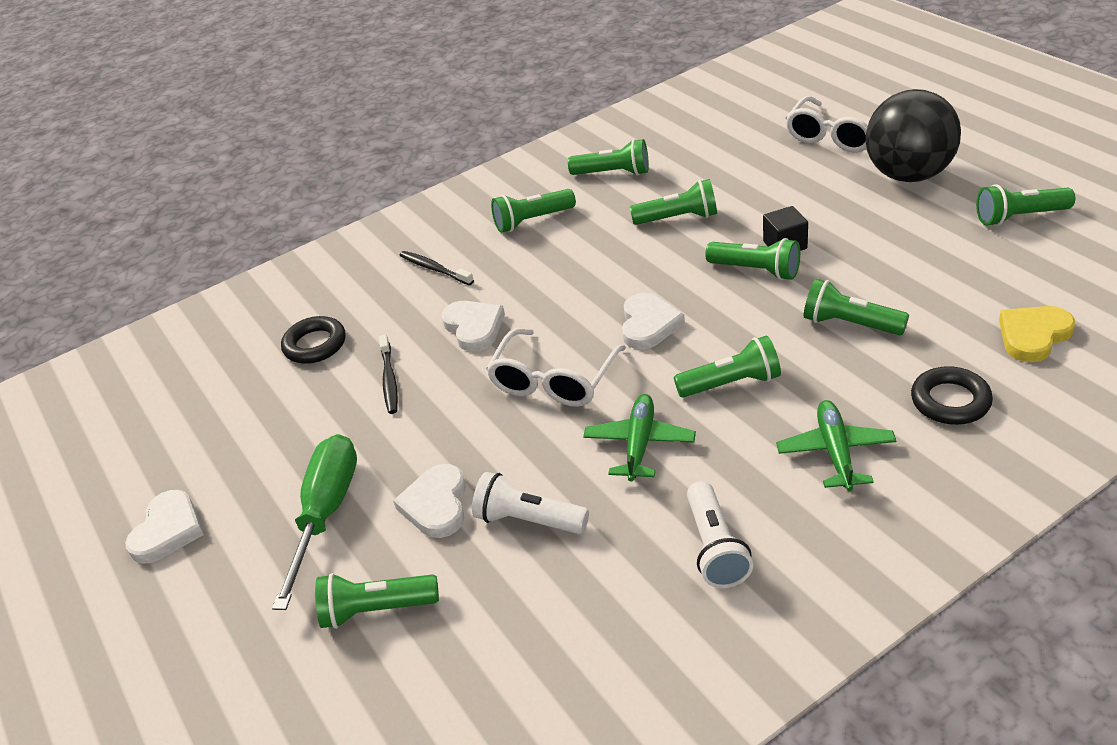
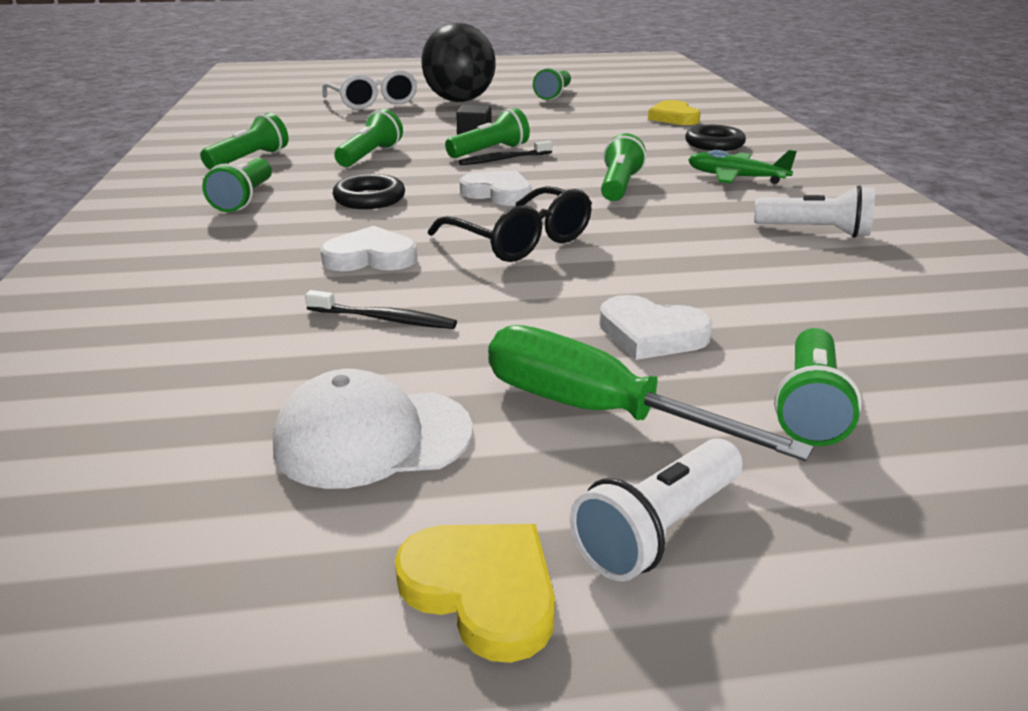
camera: 70 degrees left, 10 degrees down
(168, 530) = (482, 590): white heart -> yellow heart
(264, 440) = (372, 437): none -> white cap
(315, 345) = (218, 356): black ring -> black ring (369, 199)
(434, 269) = (220, 255): black toothbrush -> black toothbrush (504, 159)
(528, 520) = (720, 292): white flashlight -> white flashlight (658, 529)
(554, 380) = (520, 240): white glasses -> black glasses
(639, 444) = (657, 228): green plane -> none
(850, 324) = (598, 145): green flashlight -> none

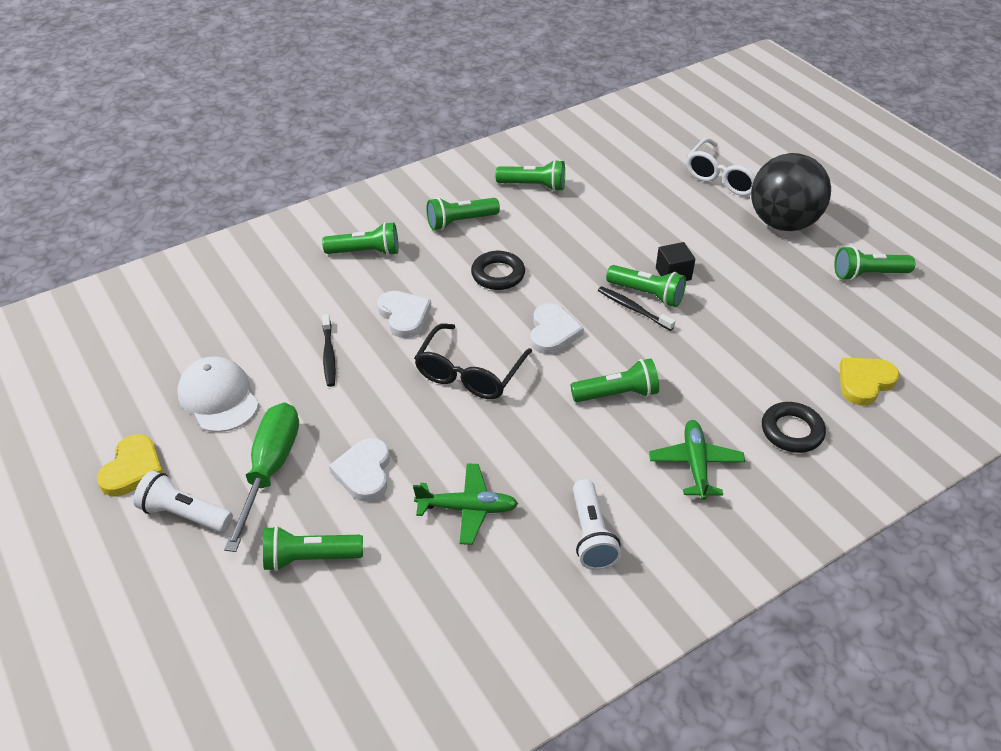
camera: 65 degrees right, 15 degrees up
(370, 156) = (586, 236): green flashlight -> green flashlight (365, 252)
(751, 281) = (467, 508): none -> green plane

